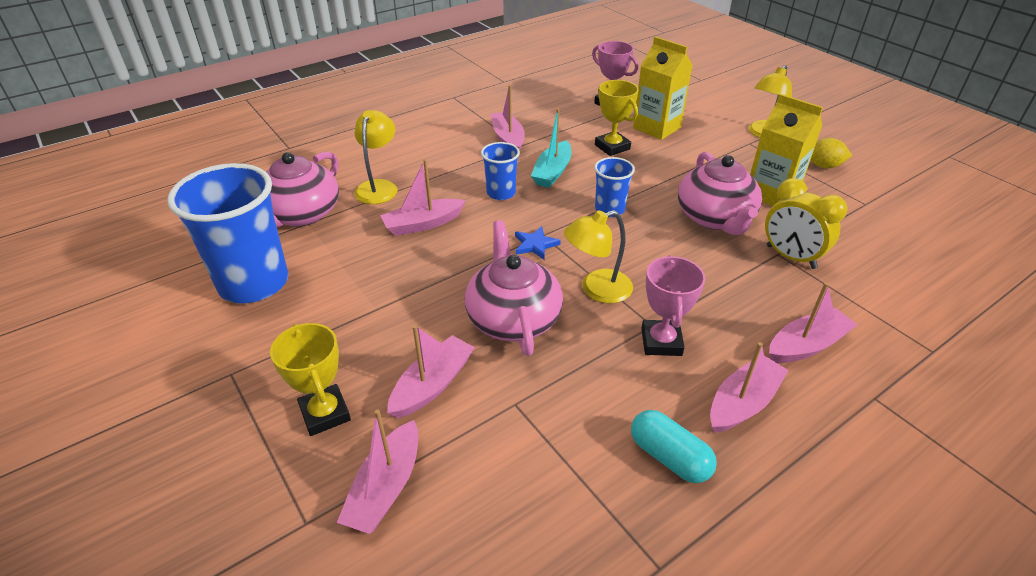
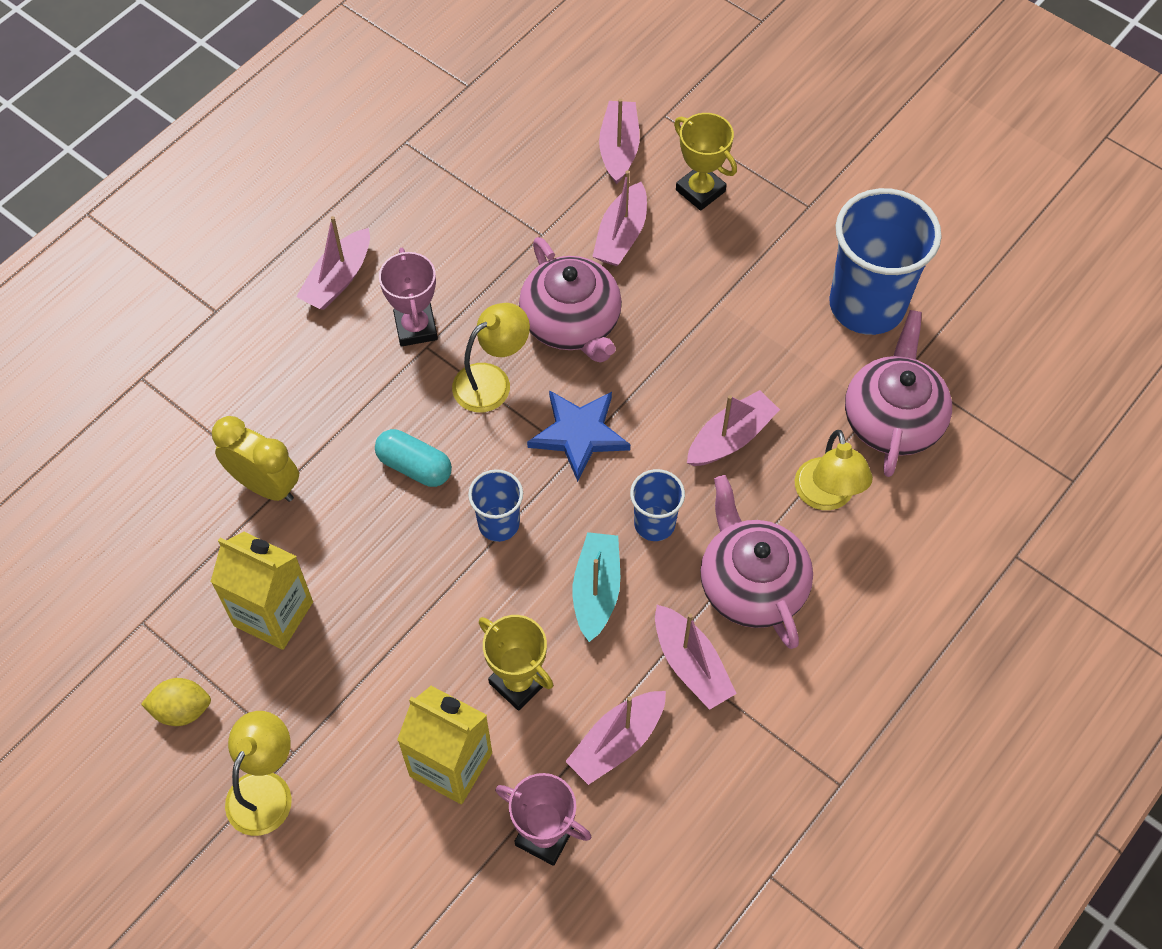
camera: 165 degrees right, 20 degrees up
(535, 245) = (579, 434): blue star -> blue star, size x1.72
(669, 457) = (402, 218): turquoise capsule -> turquoise capsule (414, 466)
(715, 218) = (356, 539): pink teapot -> pink teapot (751, 584)
(806, 345) = (269, 356): pink boat -> pink boat (617, 742)

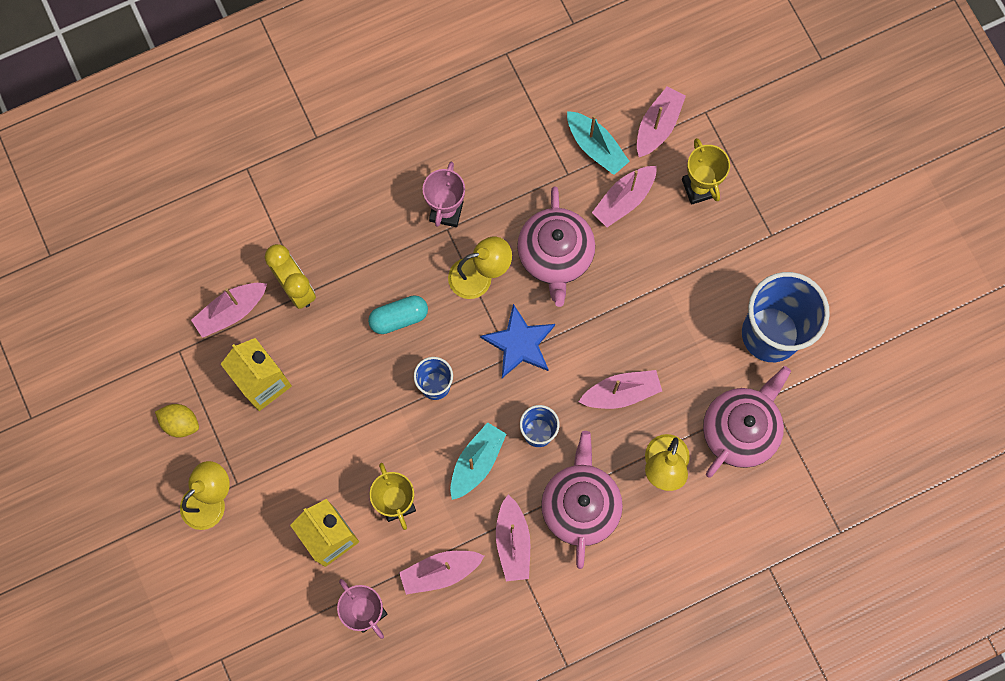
camera: 25 degrees right, 15 degrees up
(338, 279) = (410, 148): pink boat -> pink boat (231, 311)
(414, 466) = (399, 318): turquoise capsule -> turquoise capsule turned 75 degrees counterclockwise
(559, 195) = (596, 147): none -> turquoise boat

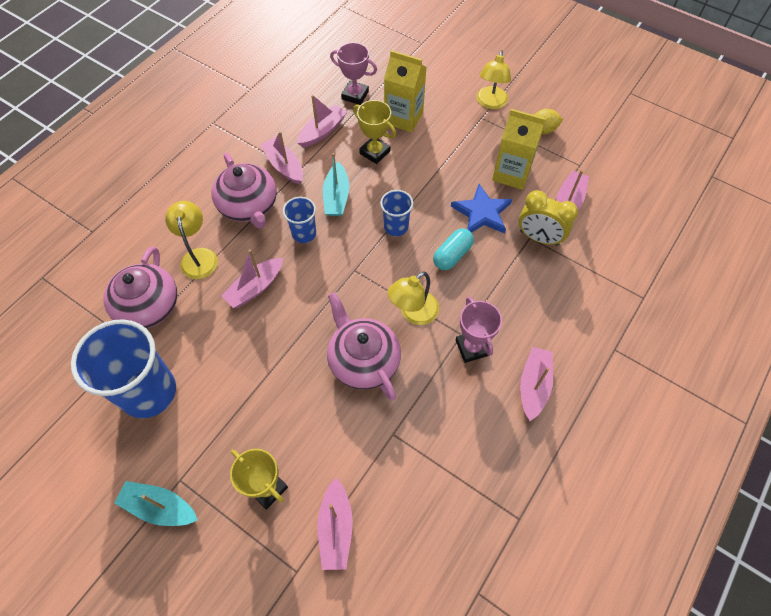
camera: 150 degrees right, 15 degrees down
(519, 343) = (352, 283): blue star -> blue star (482, 213)
(596, 147) = (382, 473): turquoise boat -> turquoise boat (160, 507)
(624, 200) = (331, 438): pink boat -> pink boat (533, 385)

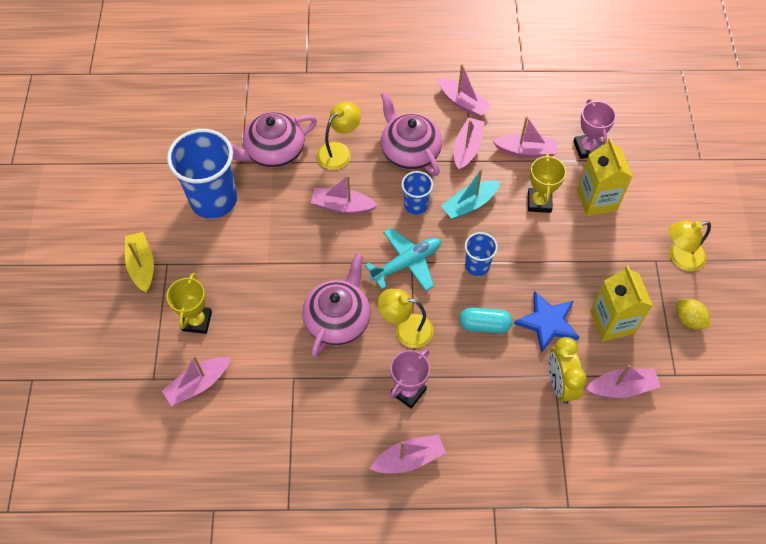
camera: 55 degrees right, 0 degrees up
(160, 507) = (142, 265): turquoise boat -> yellow boat
(240, 142) = (463, 102): none -> pink boat
(249, 206) = (409, 151): pink teapot -> pink teapot turned 120 degrees clockwise
(352, 274) = (406, 263): none -> turquoise plane

